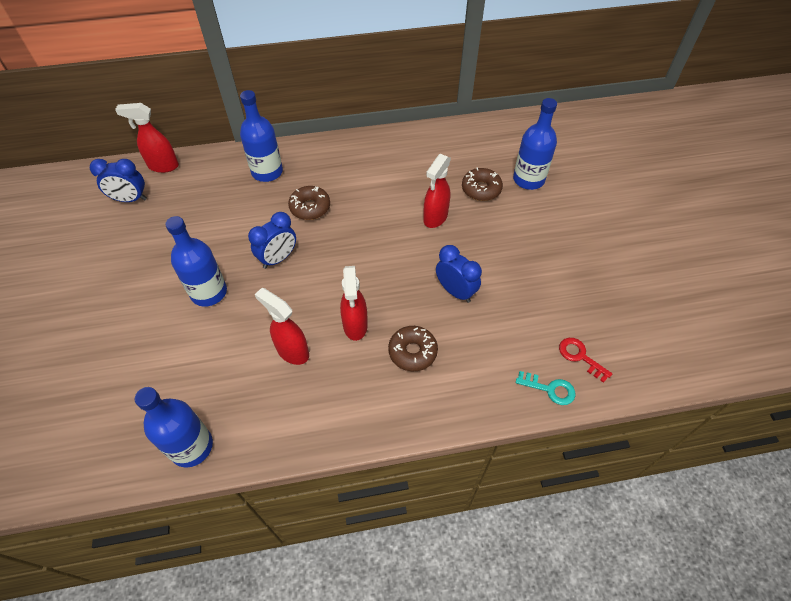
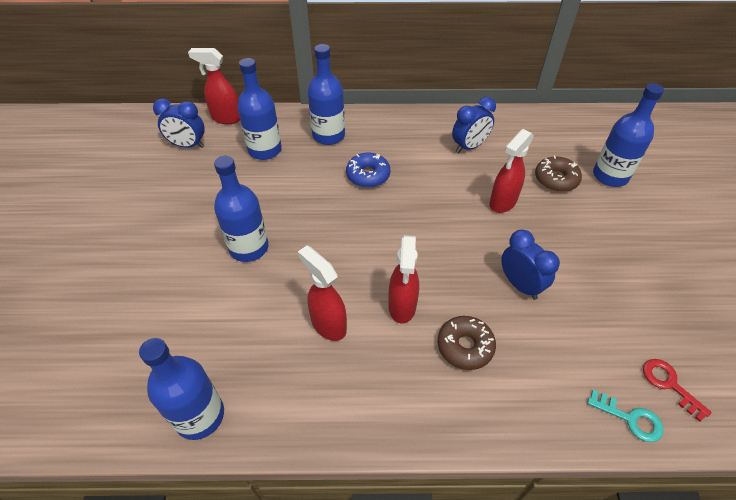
camera: 10 degrees right, 5 degrees down
(207, 194) = (265, 150): none -> blue bottle
(278, 258) = (327, 223): blue clock -> blue clock (469, 147)
(310, 207) = (368, 175): brown donut -> blue donut

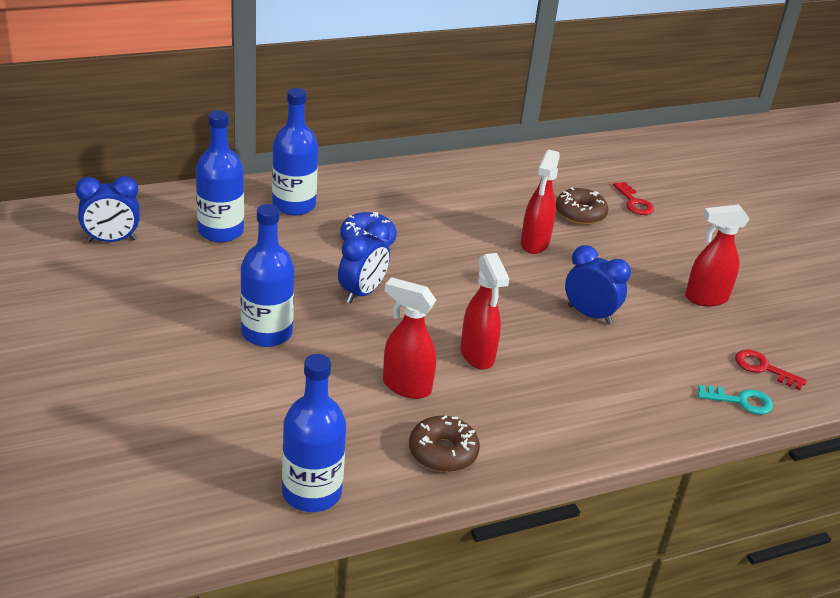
camera: 25 degrees left, 15 degrees down
(226, 118) = (144, 203): red spray bottle -> red spray bottle (705, 298)
(465, 346) = (561, 377): brown donut -> brown donut (443, 452)
(469, 147) = (470, 195): blue clock -> blue clock (362, 293)
(610, 176) = (634, 202): blue bottle -> red key

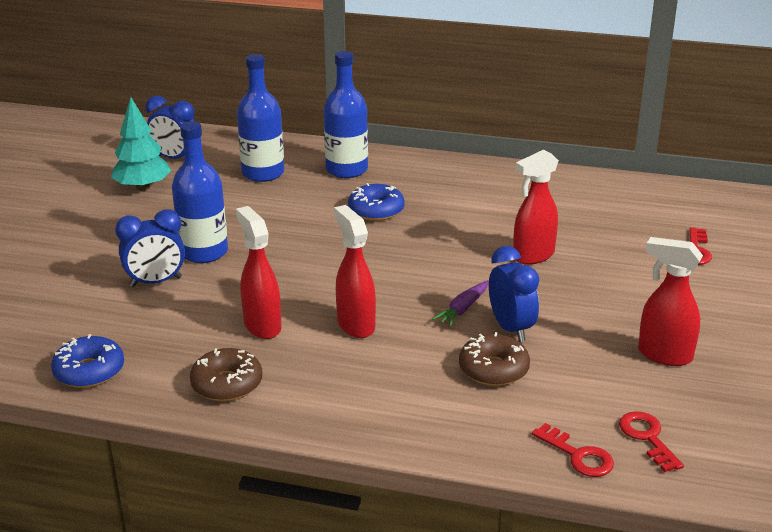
camera: 40 degrees right, 5 degrees down
(118, 283) = (143, 187): none -> turquoise tree
(311, 492) = (89, 371): blue bottle -> blue donut
(362, 293) = (318, 247): blue clock -> blue clock (156, 282)
(477, 356) = (355, 325): red spray bottle -> red spray bottle turned 135 degrees clockwise
(538, 310) = (463, 309): none -> purple carrot
(580, 214) = (617, 244): brown donut -> brown donut (493, 369)
(740, 401) = (578, 455): turquoise key -> red key

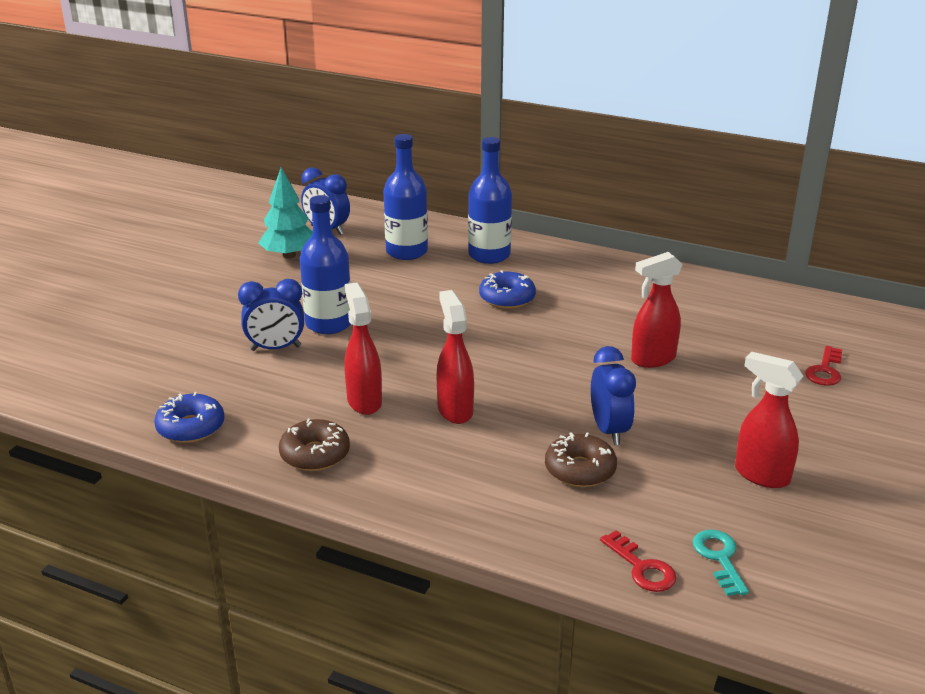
camera: 10 degrees right, 0 degrees up
(463, 309) = (566, 405): purple carrot -> none
(647, 438) = (719, 558): red key -> turquoise key

